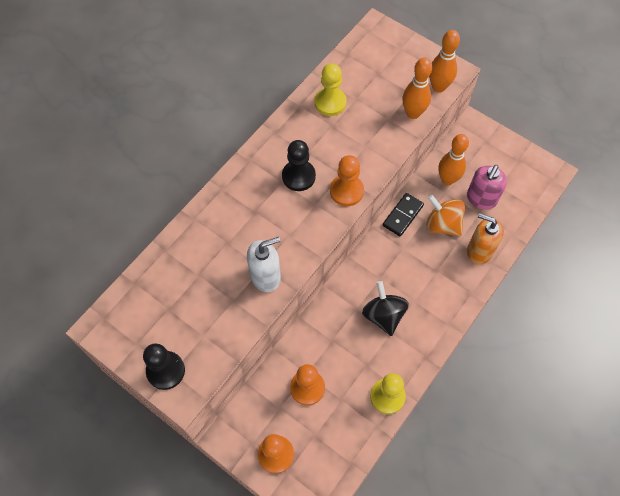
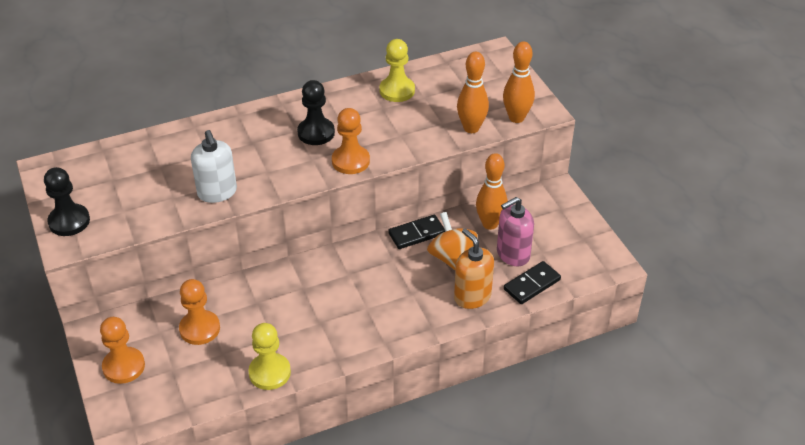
camera: 30 degrees right, 20 degrees down
(265, 276) = (217, 192): white soap dispenser -> white soap dispenser turned 60 degrees clockwise
(383, 315) = (325, 305): black spinning top -> none
(512, 218) = (532, 284): none -> black domino

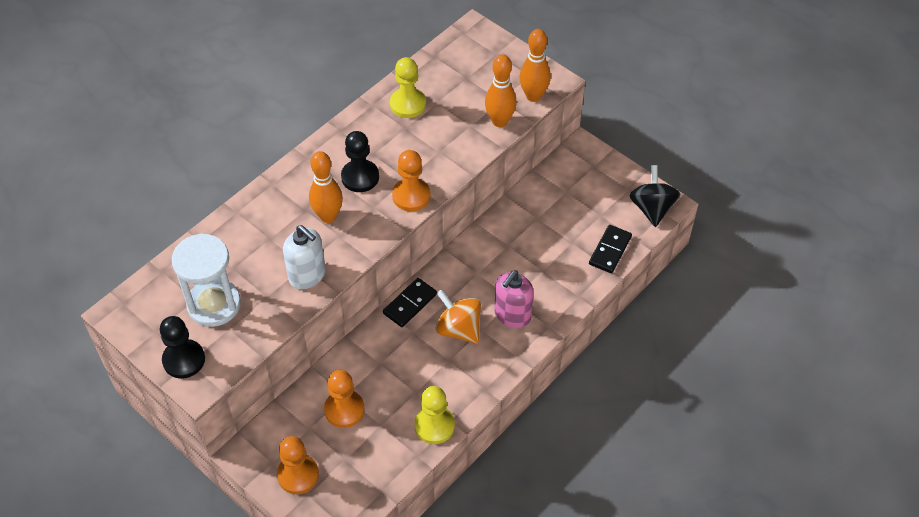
camera: 25 degrees left, 10 degrees up
(124, 188) = (214, 304): none -> white hourglass
(416, 234) = (483, 238): black domino -> black domino (410, 304)
(452, 258) = (528, 251): orange spinning top -> orange spinning top (458, 329)
(472, 296) = (566, 282): orange soap dispenser -> none
(490, 224) = (541, 204): orange bowling pin -> orange bowling pin (328, 216)
(512, 254) = (578, 227): pink soap dispenser -> pink soap dispenser (512, 315)
(596, 263) = (652, 208): none -> black spinning top

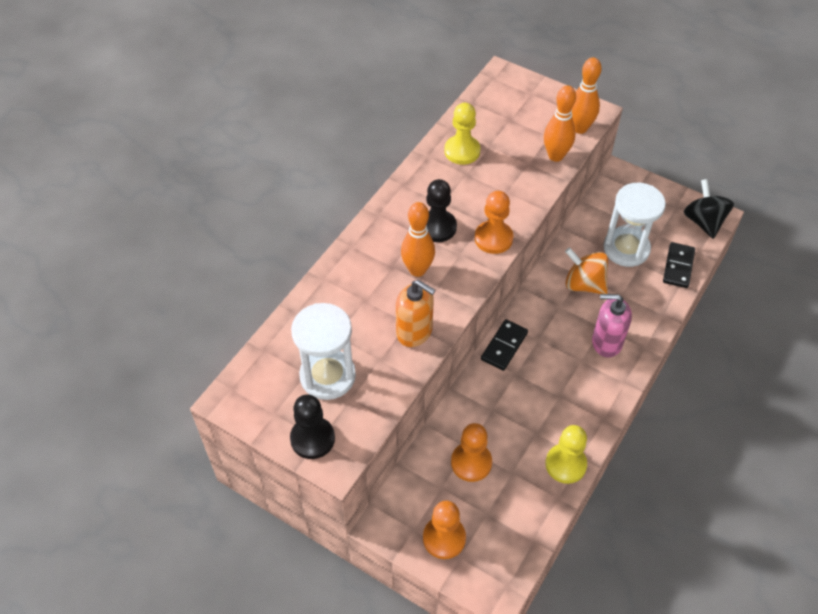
camera: 10 degrees left, 0 degrees up
(307, 275) = (414, 332): white soap dispenser -> orange soap dispenser
(458, 329) = (559, 363): orange spinning top -> orange spinning top (584, 284)
(512, 315) = (606, 342): pink soap dispenser -> pink soap dispenser turned 75 degrees clockwise
(563, 225) = (626, 249): none -> white hourglass

